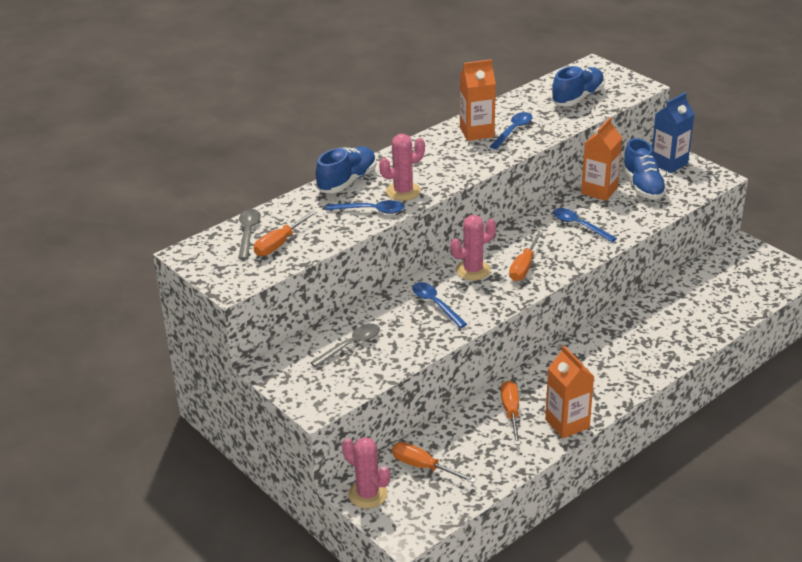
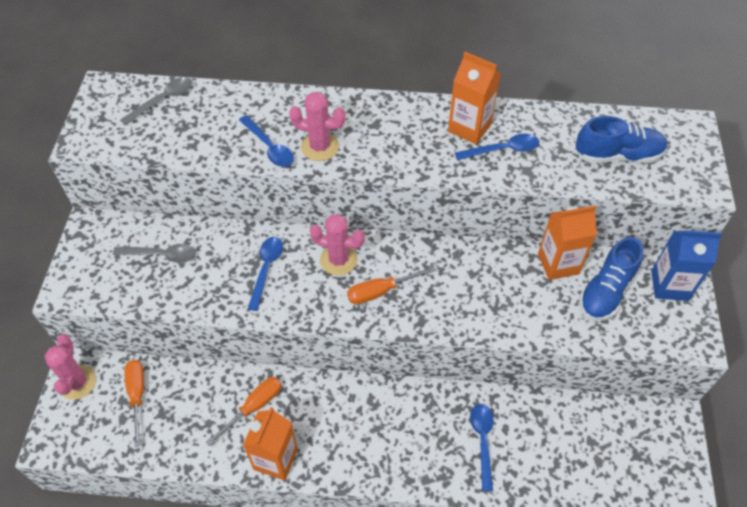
camera: 45 degrees right, 20 degrees up
(280, 243) = (166, 128): orange screwdriver -> none
(347, 181) = (297, 103): blue shoe -> none
(579, 225) = (486, 287): blue spoon -> blue spoon (482, 441)

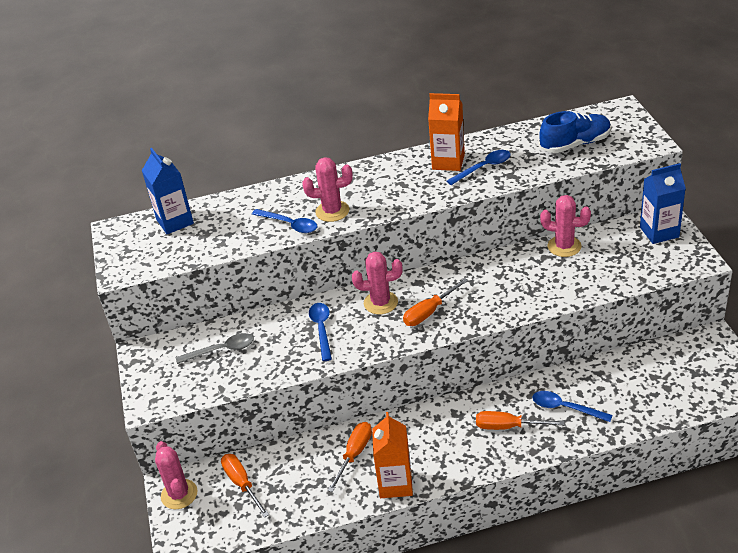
camera: 15 degrees left, 15 degrees down
(163, 100) = (175, 222): grey spoon -> blue carton
(415, 439) = (508, 427): none -> orange screwdriver
(482, 441) = (565, 408): blue spoon -> blue spoon turned 45 degrees counterclockwise
(558, 264) = (564, 246): orange carton -> pink cactus
(606, 291) = (612, 252): blue shoe -> none

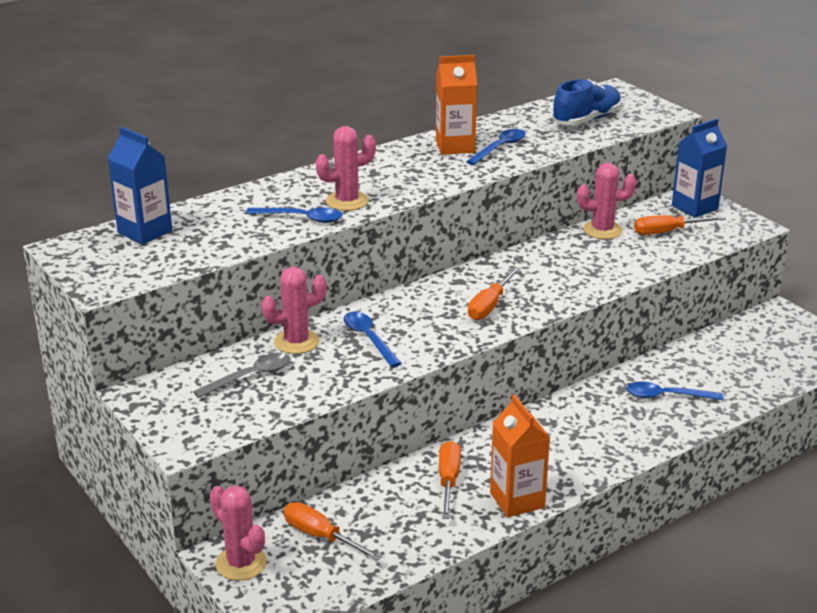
camera: 25 degrees left, 10 degrees down
(380, 303) = (425, 305): pink cactus -> pink cactus (296, 342)
(508, 427) = (614, 423): orange screwdriver -> orange screwdriver (667, 232)

